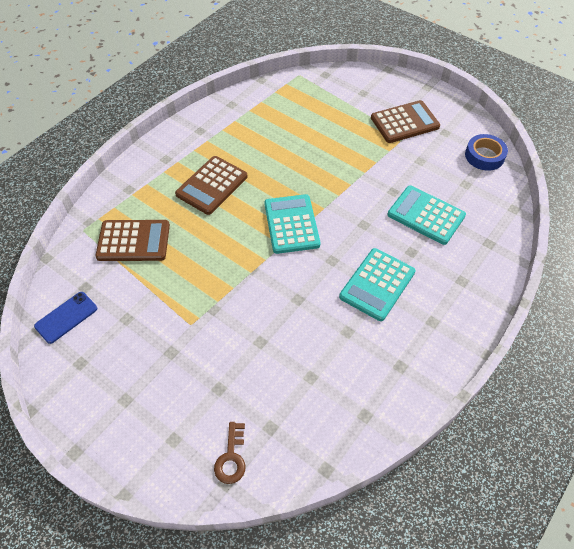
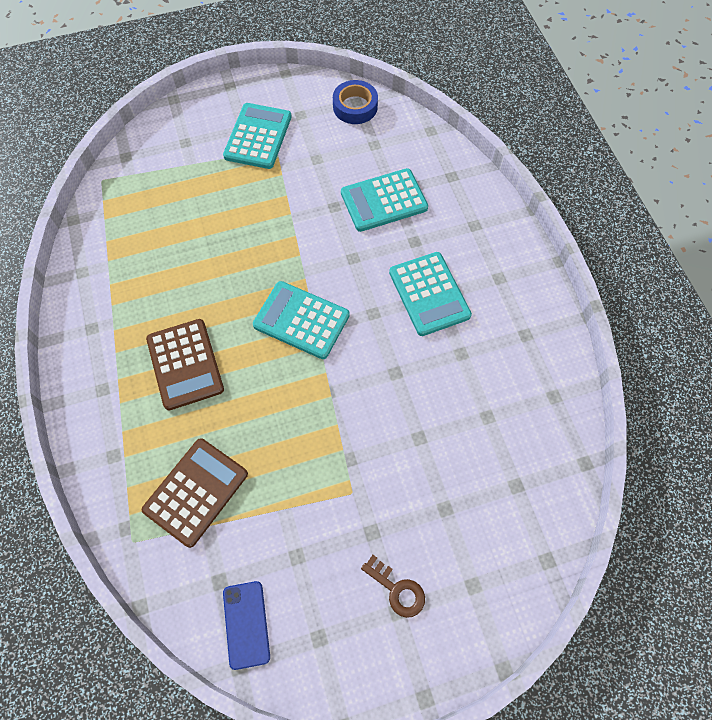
camera: 55 degrees left, 10 degrees up
(231, 457) = (525, 540): brown key -> brown key (397, 589)
(404, 122) = (258, 136): brown calculator -> turquoise calculator

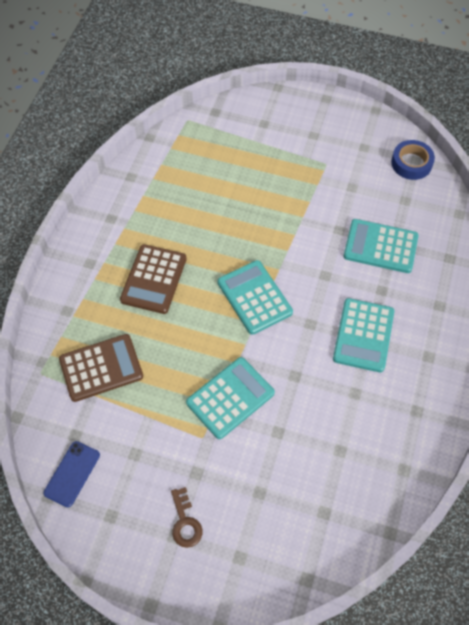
camera: 35 degrees right, 5 degrees down
(258, 136) = (320, 147): turquoise calculator -> turquoise calculator (230, 398)

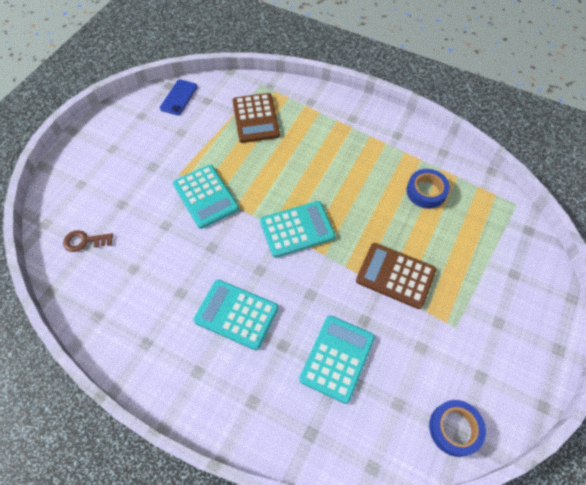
camera: 100 degrees right, 0 degrees up
(72, 474) = (179, 97): blue phone -> blue phone turned 75 degrees clockwise
(153, 279) = (329, 158): brown calculator -> brown calculator (395, 275)
(185, 189) = (426, 191): none -> blue tape
(185, 522) = (119, 155): brown key -> brown key (84, 241)

